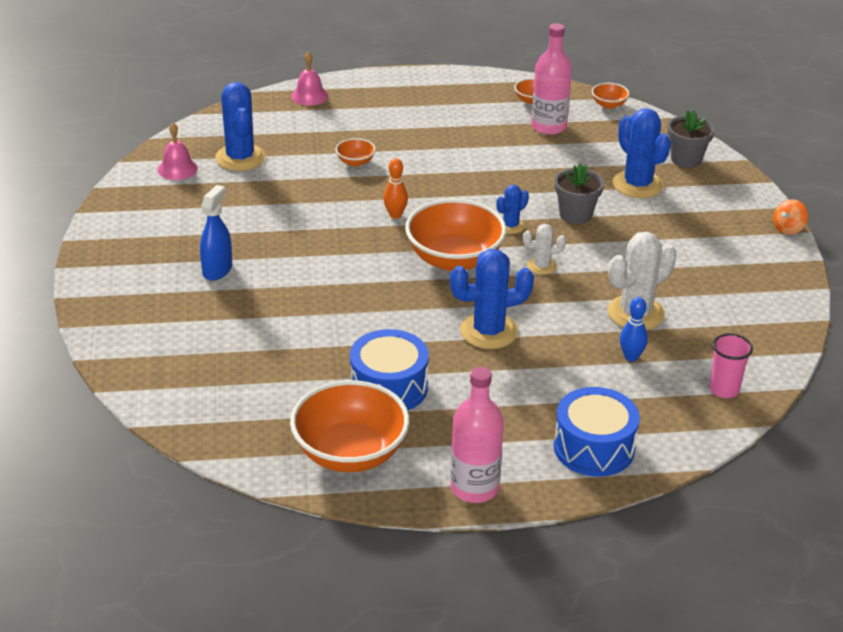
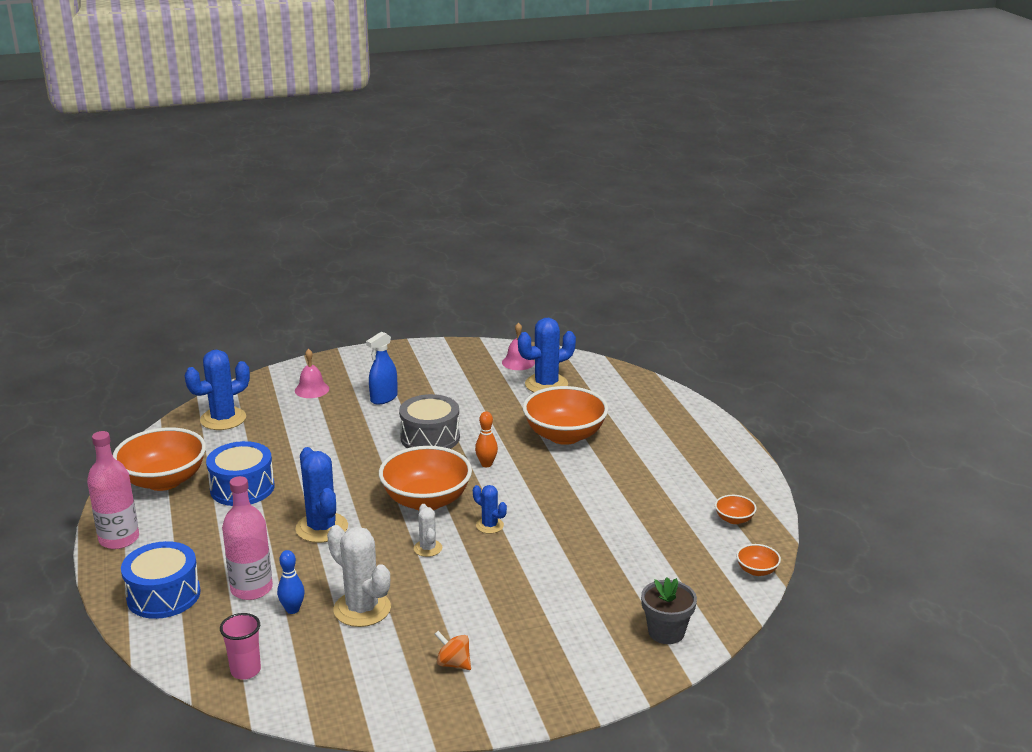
camera: 80 degrees right, 10 degrees down
(217, 270) = (384, 398): blue spray bottle -> blue spray bottle turned 120 degrees clockwise
(309, 96) = (665, 400): pink bell -> pink bell (312, 389)
(325, 245) = (430, 437): none -> grey drum
(355, 162) = (564, 435): orange bowl -> orange bowl, size x2.29
(548, 126) = (685, 534): pink bottle -> pink bottle (251, 589)
(575, 214) = (523, 562): grey flower pot -> none
(637, 185) = (596, 599): blue cactus -> blue cactus (223, 419)
(788, 229) = (548, 716): orange spinning top -> orange spinning top (453, 663)

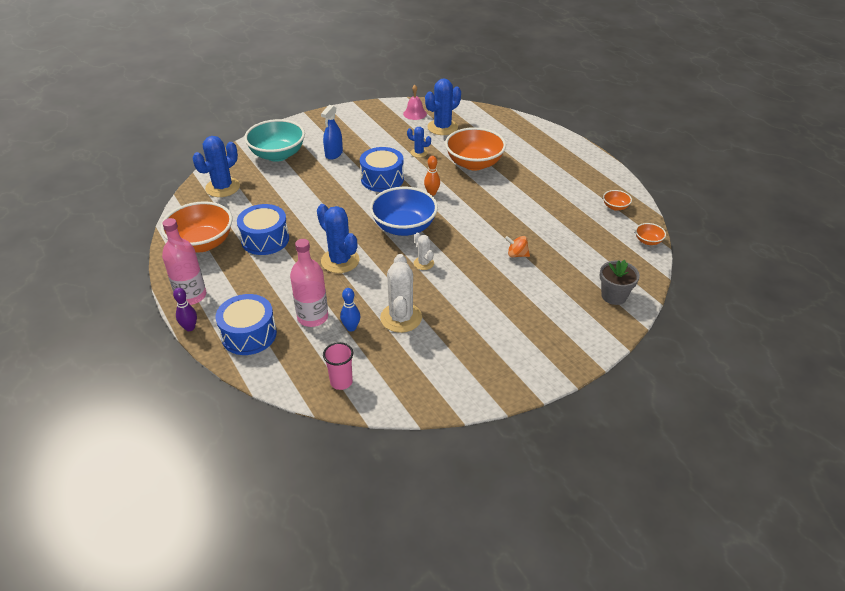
camera: 15 degrees left, 15 degrees up
(98, 575) = (190, 327): none -> purple bowling pin
(312, 389) = (277, 155): pink bell -> turquoise bowl
(362, 609) = (401, 318): white cactus -> white cactus turned 60 degrees clockwise
(426, 500) = (404, 227): orange bowl -> blue bowl
(430, 437) = (382, 179): grey drum -> blue drum
(453, 663) = (486, 347): orange spinning top -> orange spinning top (517, 255)
(489, 525) = (457, 239): blue cactus -> blue cactus (419, 153)

